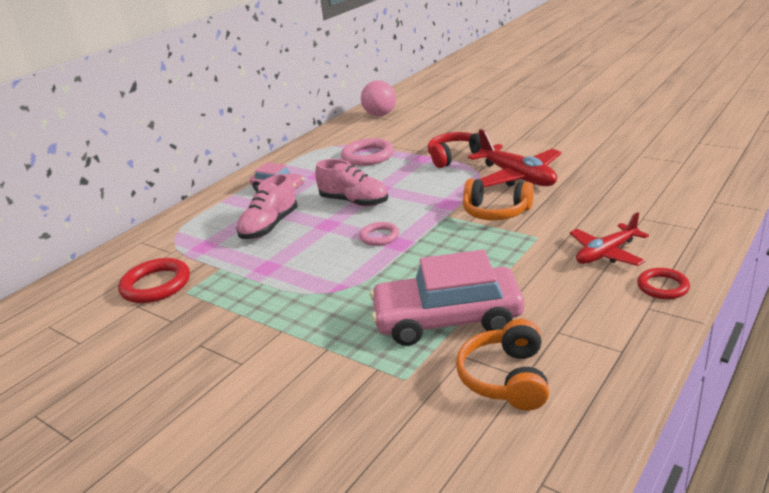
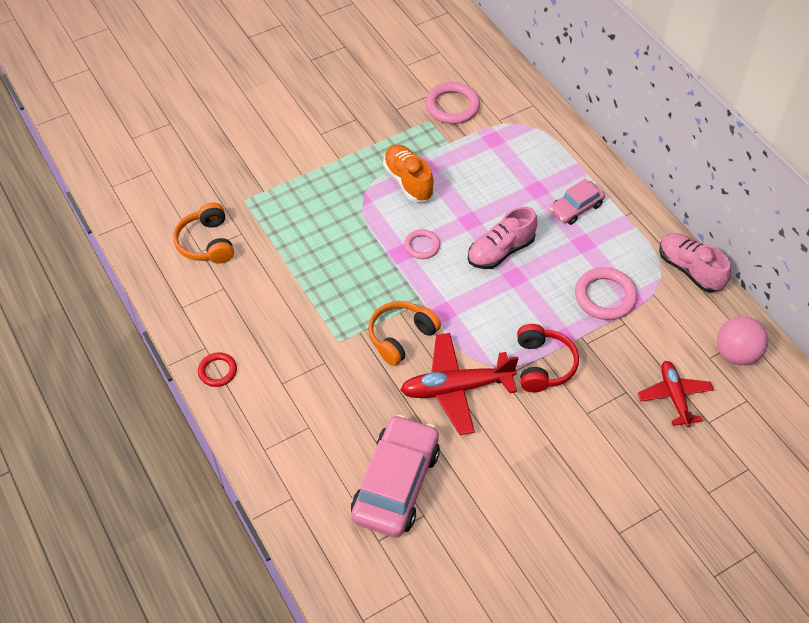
camera: 110 degrees right, 25 degrees up
(156, 285) = (452, 106): red ring -> pink ring
(269, 227) = (497, 184): pink shoe -> pink shoe (689, 270)
(293, 272) = (408, 181): none -> orange shoe
(447, 319) = (282, 241): pink car -> pink car (395, 483)
(506, 378) = (207, 243): orange headphones -> orange headphones turned 135 degrees counterclockwise
(606, 253) = (281, 368): red plane -> red plane (674, 396)

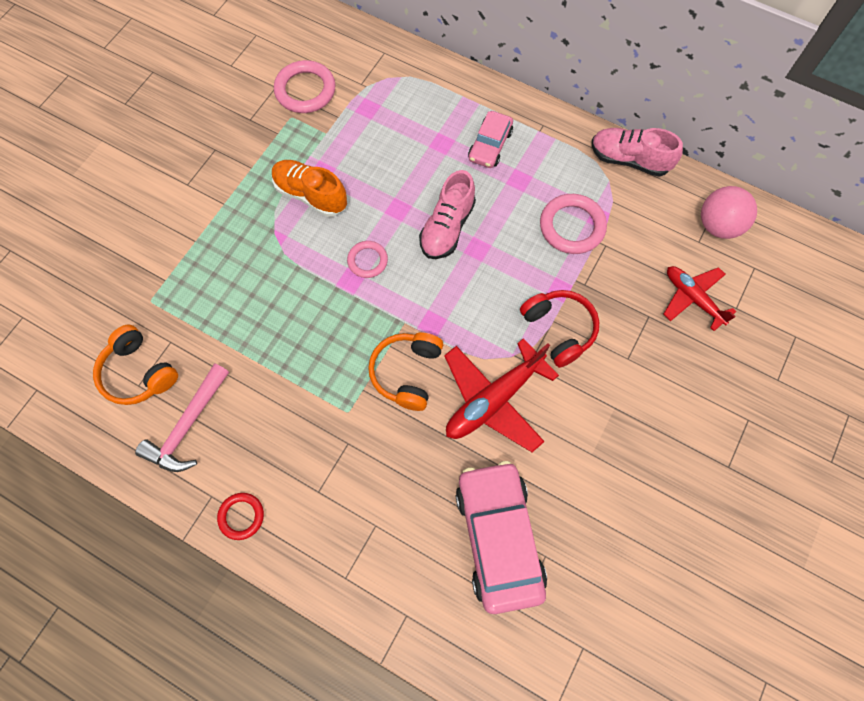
camera: 30 degrees left, 15 degrees up
(218, 294) = (188, 425): none -> pink hammer

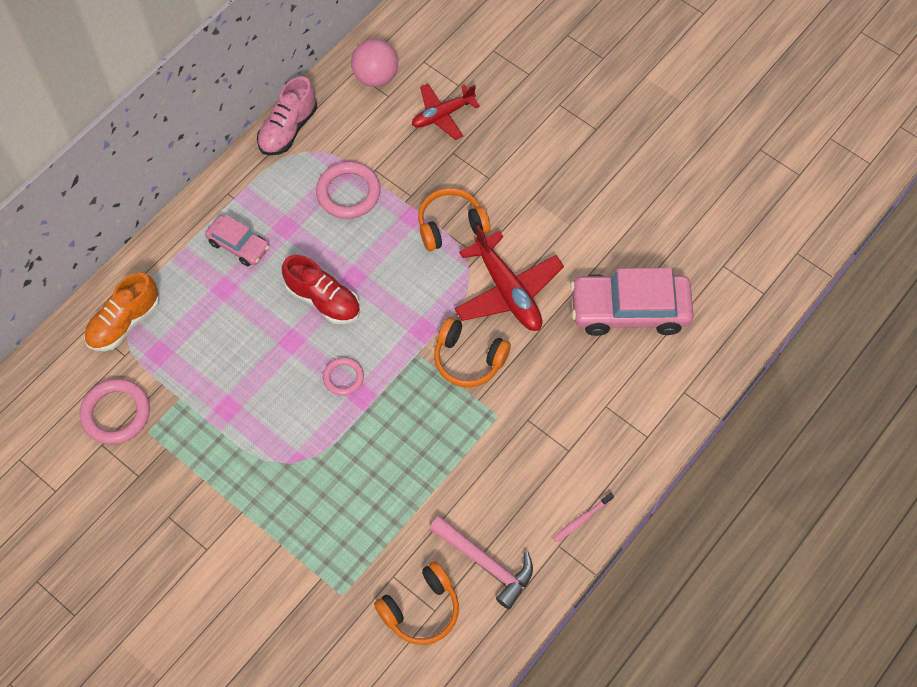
camera: 80 degrees left, 5 degrees down
(241, 516) = (581, 519): red ring -> pink toothbrush
(310, 195) = (253, 422): orange shoe -> orange shoe (124, 322)
(447, 227) = (323, 300): pink shoe -> red shoe
(559, 329) = (451, 225): red headphones -> orange headphones

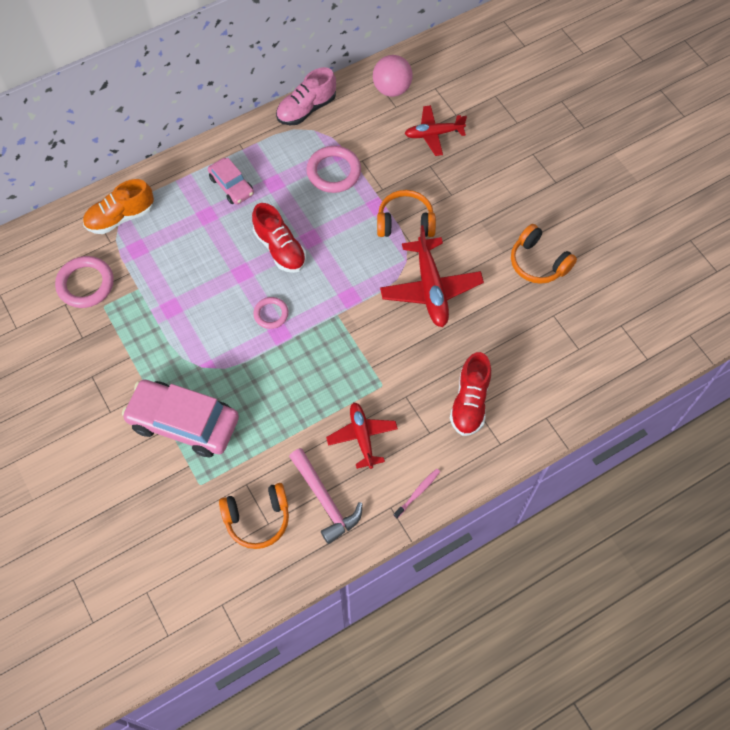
camera: 20 degrees right, 0 degrees up
(468, 359) = (377, 332): orange headphones -> orange headphones (538, 262)
(498, 480) = (362, 437): none -> red plane
(581, 519) = (418, 492): pink toothbrush -> pink toothbrush turned 150 degrees clockwise
(598, 403) = (470, 402): none -> red shoe
(629, 310) = (526, 336): pink car -> pink car (183, 423)

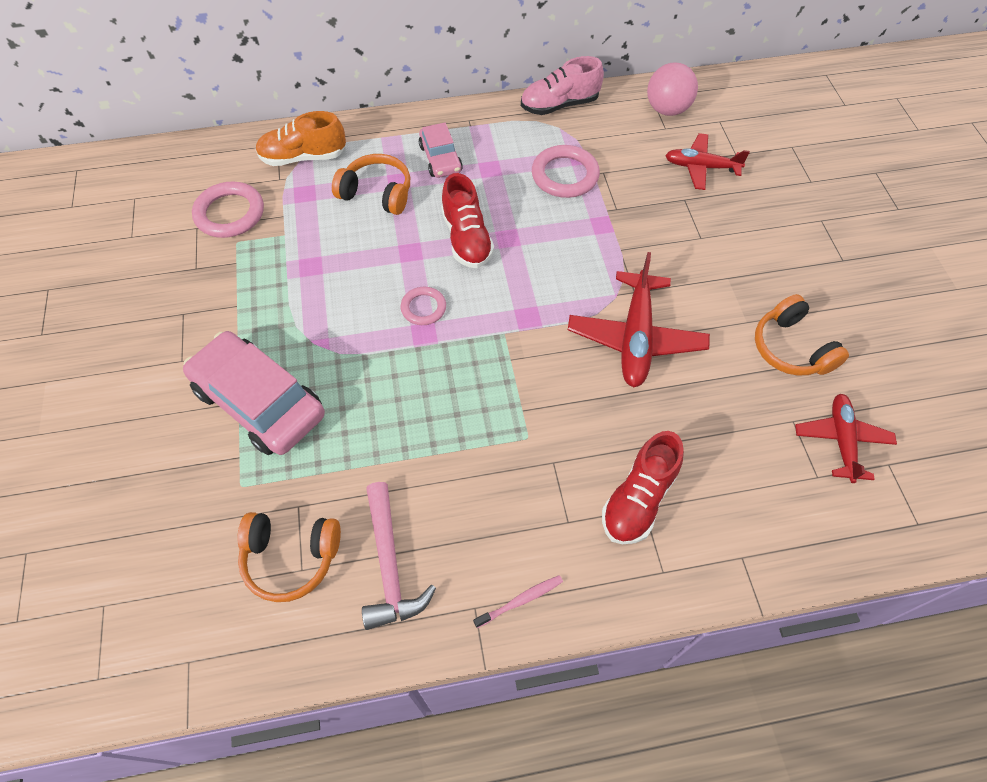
camera: 20 degrees right, 5 degrees down
(362, 437) = (474, 496): red plane -> red plane (841, 440)
(405, 222) = (631, 252): orange headphones -> orange headphones (377, 193)

